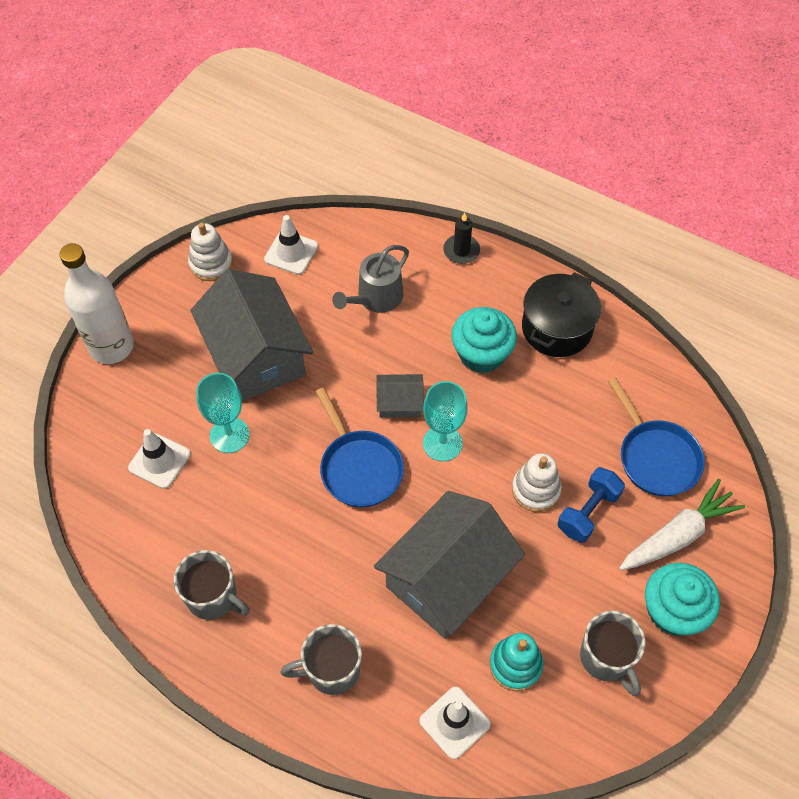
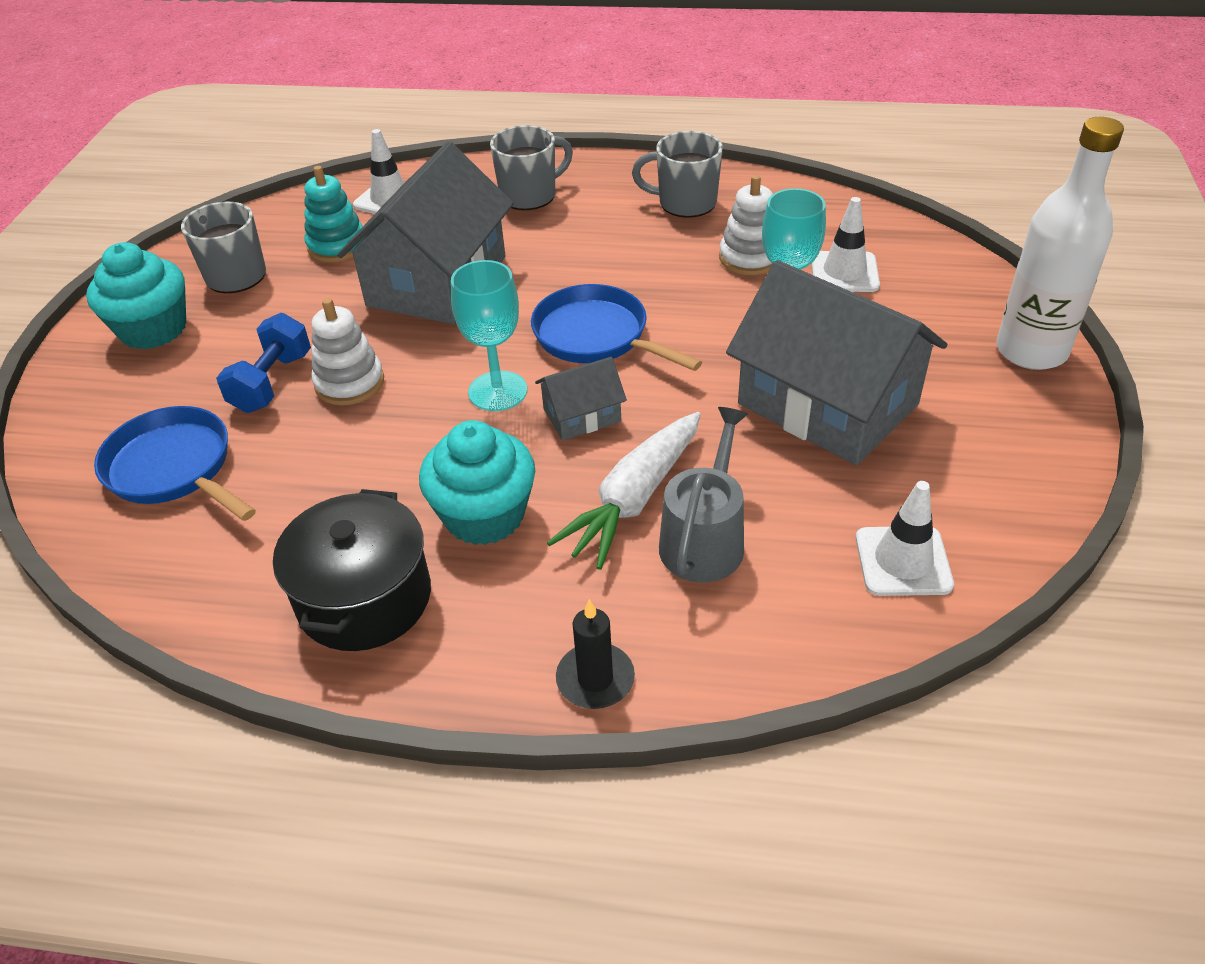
camera: 160 degrees right, 15 degrees down
(211, 264) = (1014, 497): white stacking toy -> white stacking toy (750, 258)
(678, 534) = (143, 396): white carrot -> white carrot (633, 500)

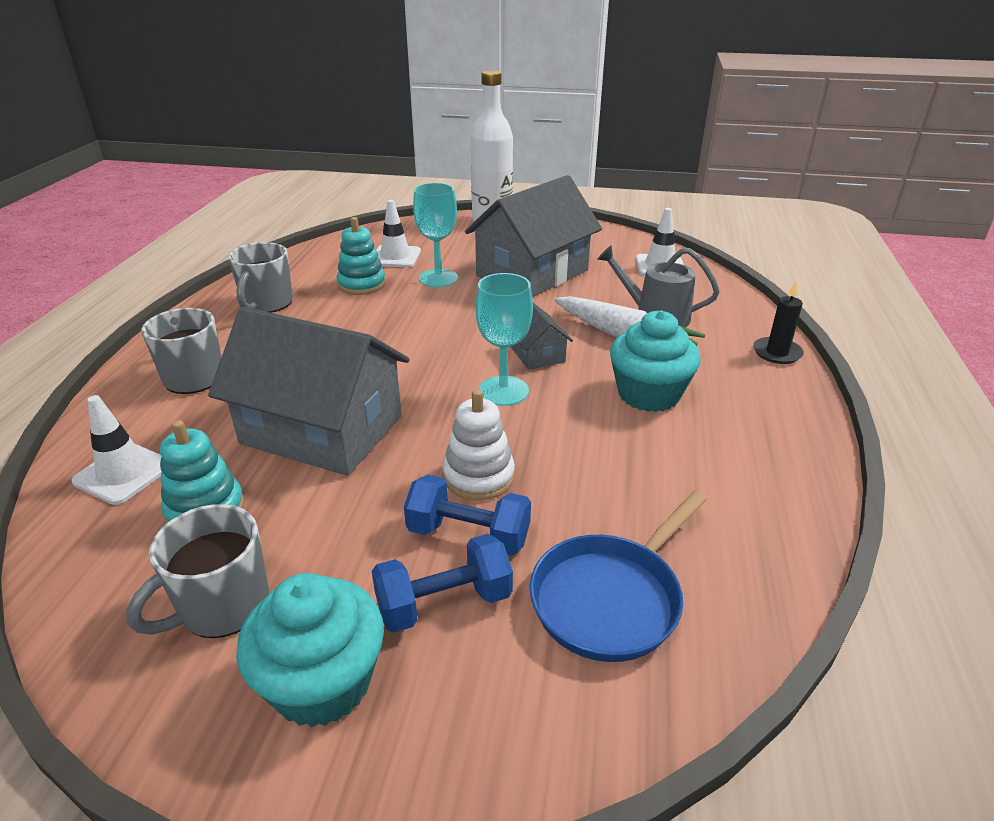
camera: 90 degrees left, 10 degrees down
(201, 376) = (444, 603): none -> blue dumbbell
(364, 598) = (746, 446): black pot -> none
(596, 336) = (440, 346): blue pan -> none
(750, 258) = (362, 284): white stacking toy -> turquoise stacking toy

